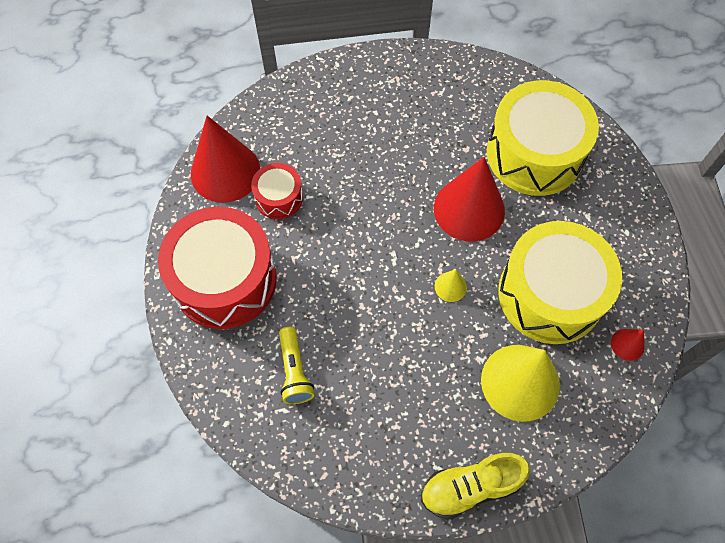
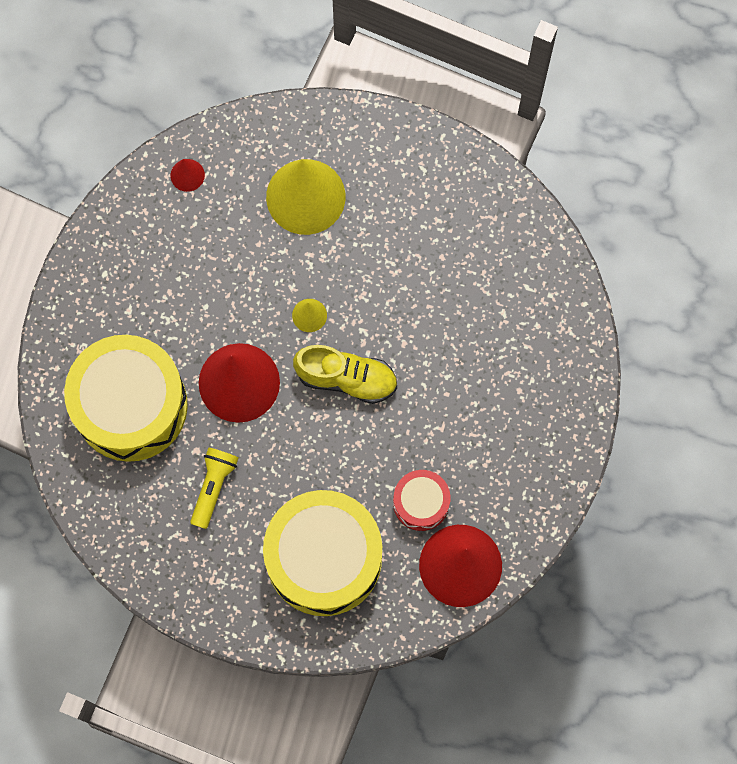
camera: 150 degrees left, 10 degrees up
(224, 280) = (520, 442): red drum -> none
(294, 371) = (499, 316): yellow flashlight -> yellow flashlight (213, 487)
(470, 487) = (405, 139): yellow shoe -> yellow shoe (346, 378)
(550, 294) = (222, 256): yellow drum -> yellow drum (324, 558)

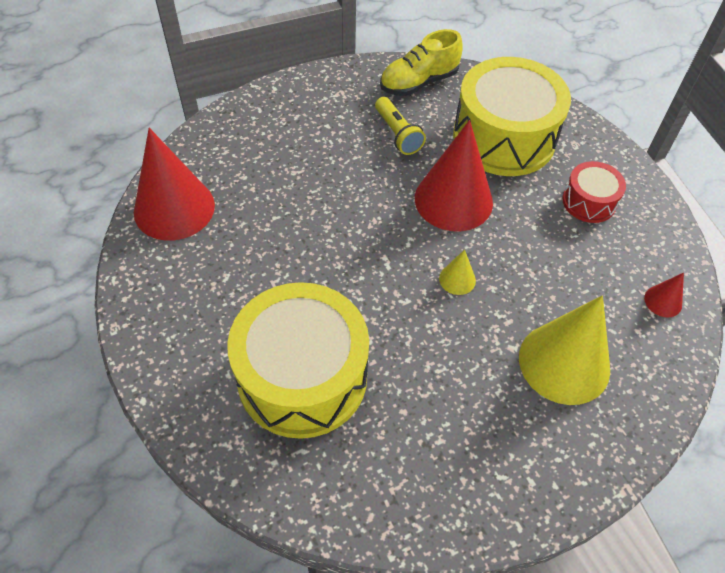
camera: 135 degrees right, 20 degrees down
(324, 558) = (280, 148): yellow drum -> yellow drum (302, 376)
(346, 378) = (381, 259): yellow shoe -> yellow shoe (419, 82)
(421, 503) = (241, 224): red drum -> red drum (589, 202)

